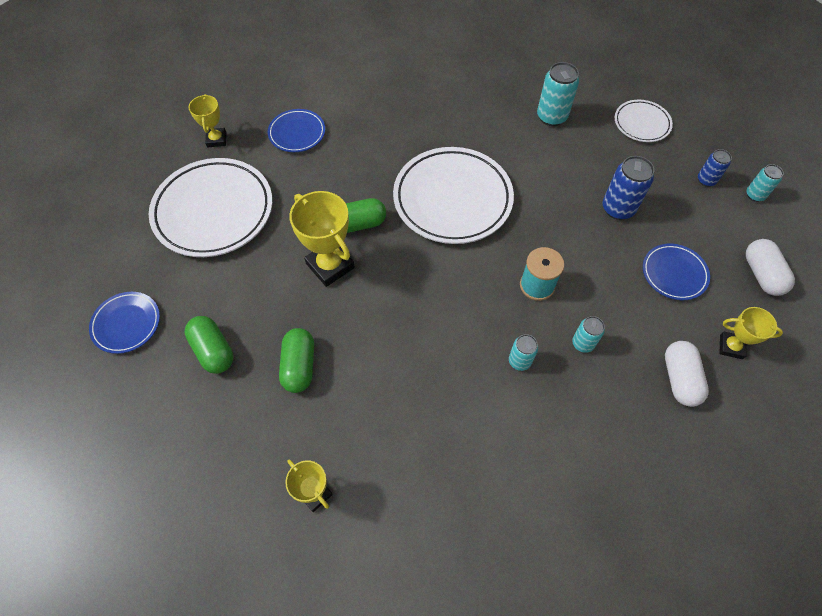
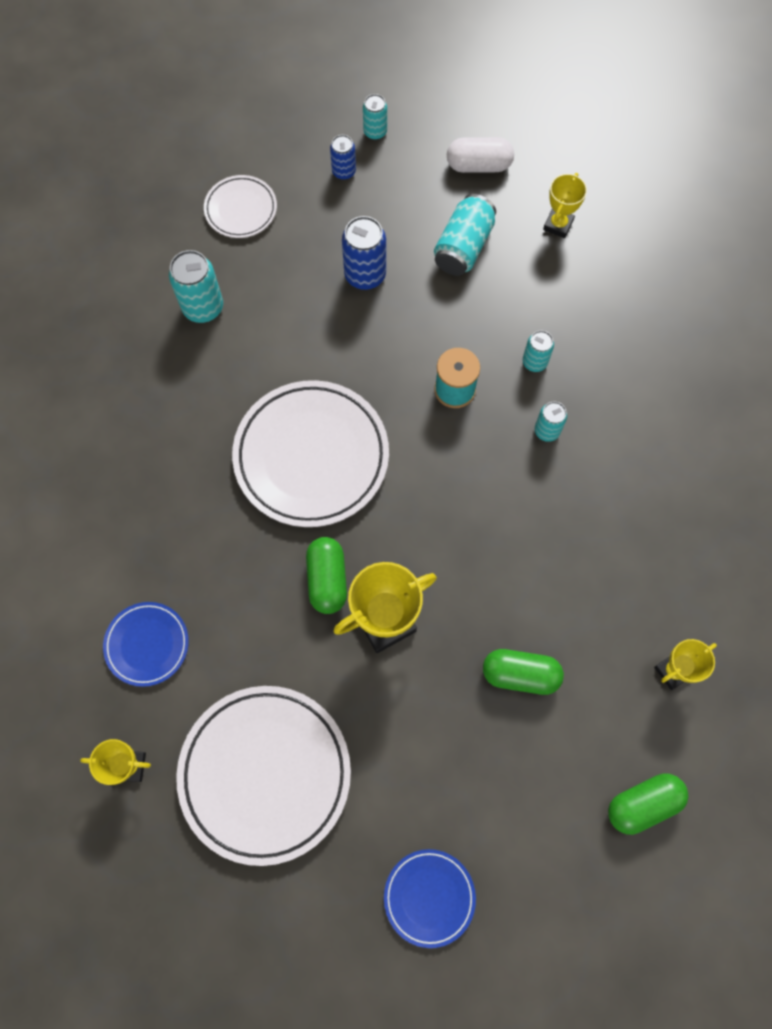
camera: 80 degrees left, 10 degrees up
(213, 350) = (485, 780): green capsule -> green capsule (642, 804)
(674, 274) = (463, 247): blue plate -> turquoise can
(679, 379) = (587, 283): white capsule -> none

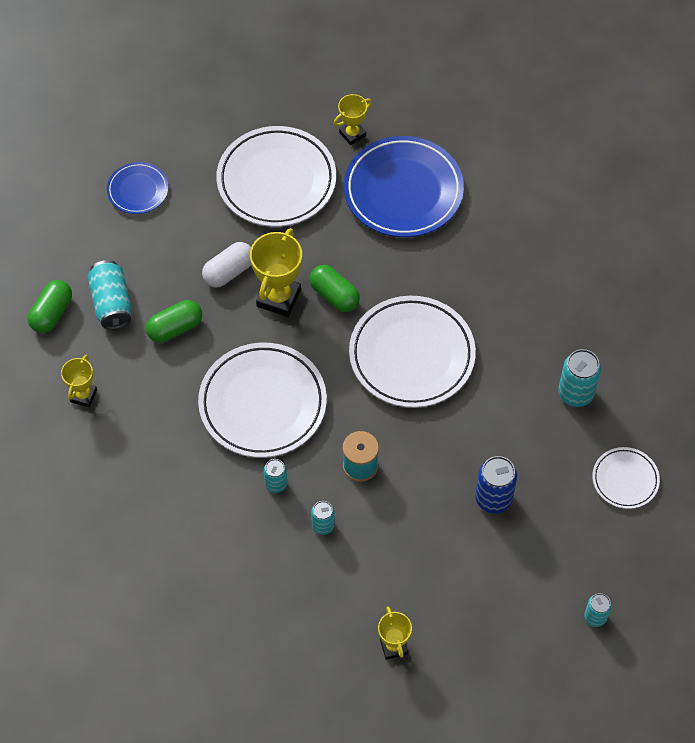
camera: 140 degrees right, 10 degrees down
(147, 644) = (403, 191): blue plate -> blue plate, size x1.95
(344, 172) = (585, 566): blue can -> none
(463, 247) = (446, 574): turquoise can -> turquoise can (111, 303)
(478, 165) = (494, 650): white capsule -> white capsule (229, 272)
(495, 519) = (262, 403): none -> white plate

